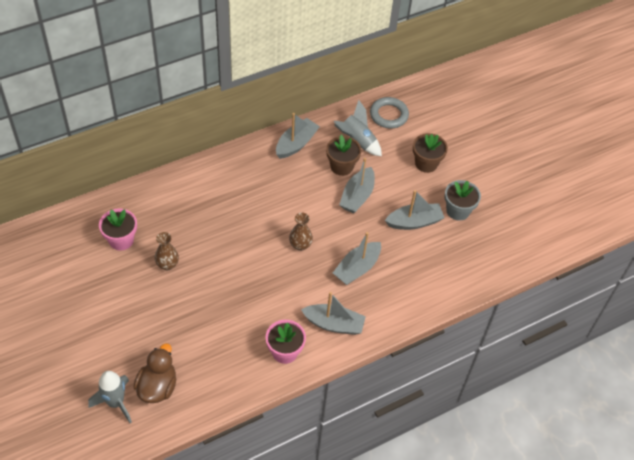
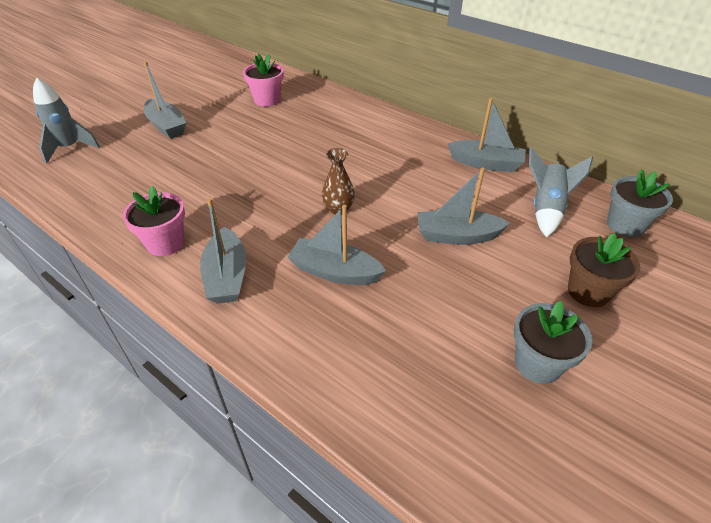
camera: 70 degrees right, 10 degrees down
(157, 387) = (93, 166): brown duck -> none
(167, 264) = (253, 130): brown vase -> none
(341, 166) = (491, 208): brown flower pot -> none
(389, 115) = (625, 225): grey ring -> grey flower pot
(414, 222) = (465, 311): grey boat -> grey boat (166, 126)

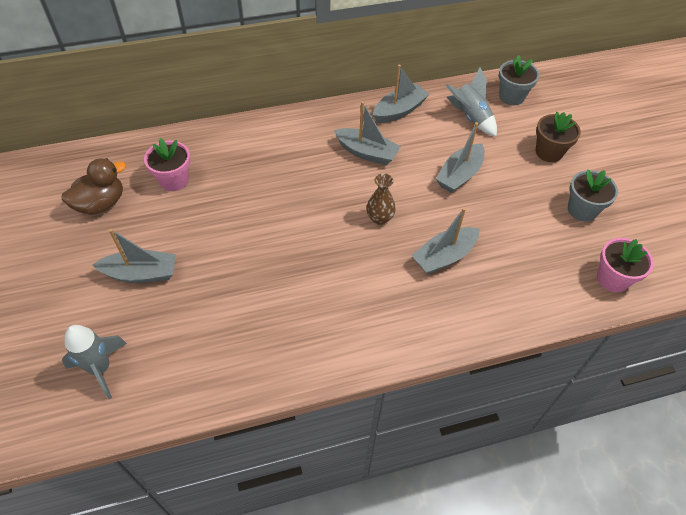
camera: 55 degrees left, 10 degrees up
(165, 243) = (330, 343): pink flower pot -> pink flower pot (612, 278)
(215, 86) = (101, 204): none -> brown duck
(227, 276) = (401, 320): grey boat -> grey boat (366, 153)

